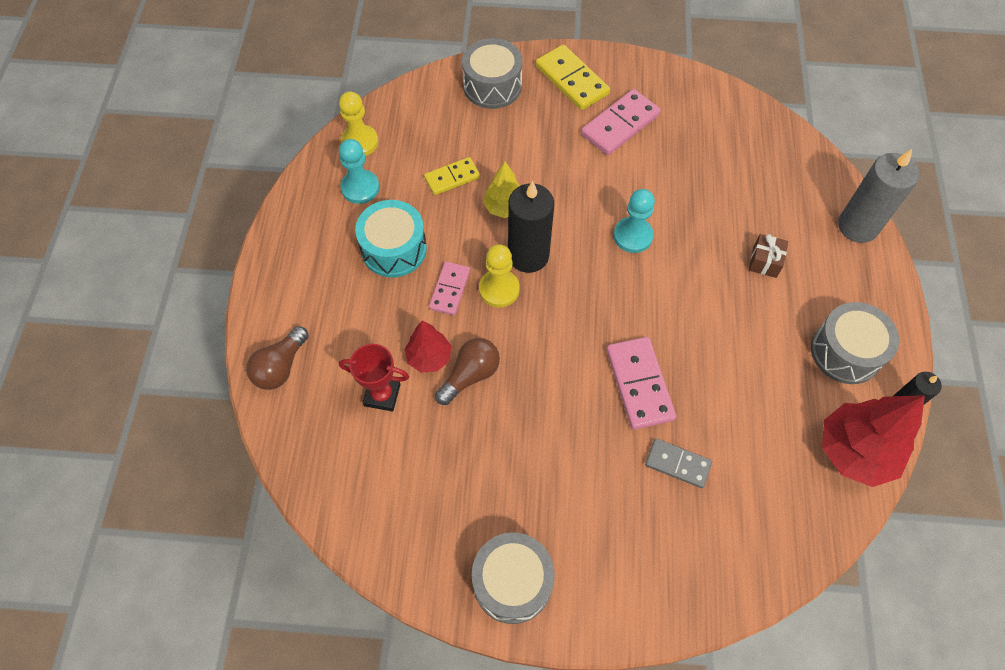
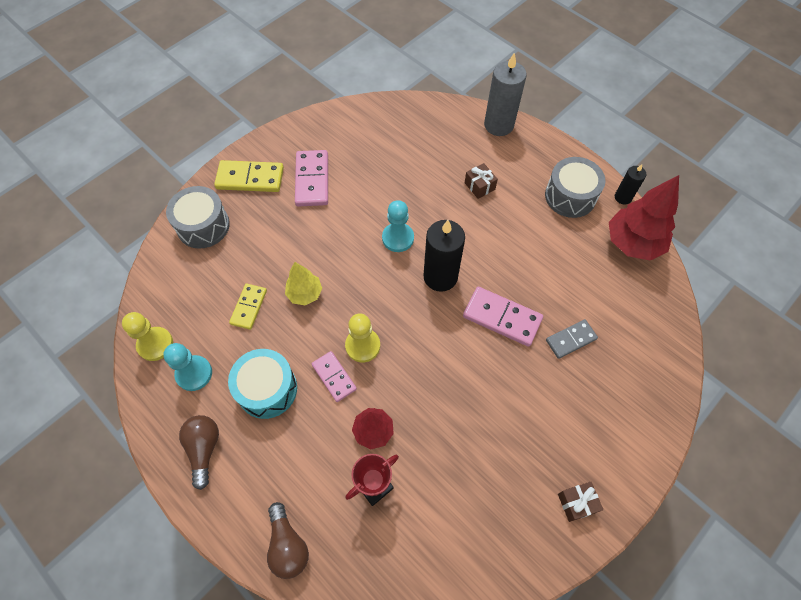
camera: 50 degrees left, 0 degrees up
(470, 375) = (410, 414): brown light bulb -> brown light bulb (204, 449)
(512, 582) = (576, 503): grey drum -> brown gift
(528, 255) = (354, 308): black candle -> black candle (440, 277)

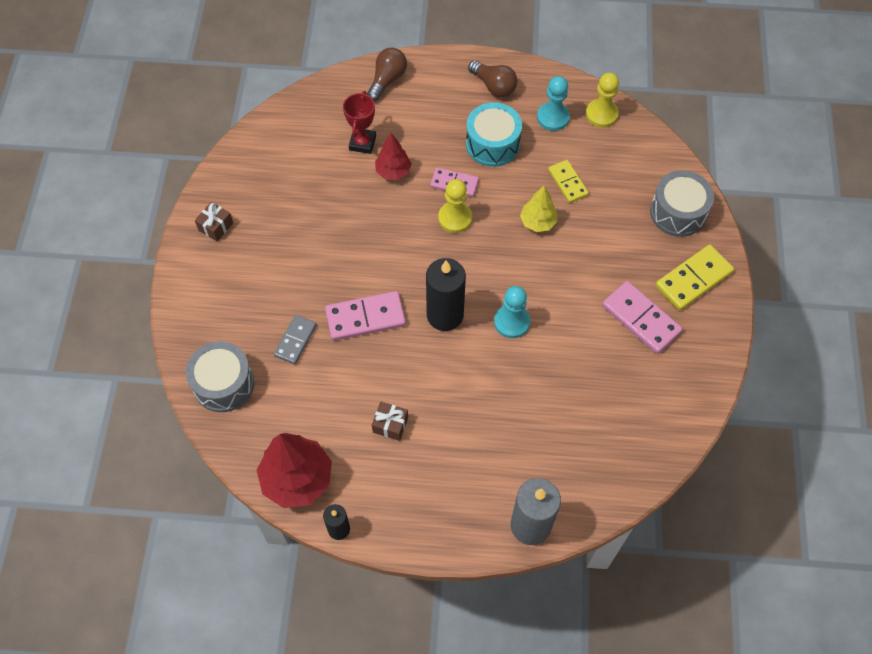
camera: 140 degrees right, 0 degrees up
(288, 545) = (387, 80): brown light bulb -> brown light bulb turned 90 degrees clockwise
(479, 186) = (487, 432): brown gift -> brown gift (390, 425)
(570, 196) = (392, 488): grey drum -> grey drum (223, 384)

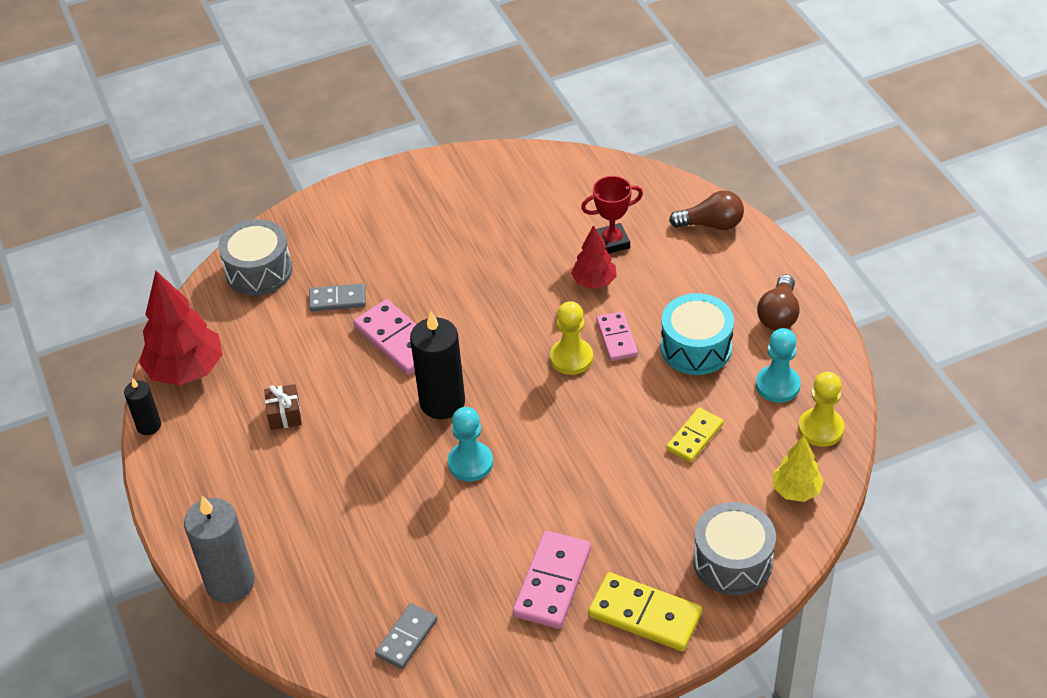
camera: 65 degrees right, 15 degrees down
(216, 226) = (429, 183): brown gift -> none
(538, 222) = (619, 432): yellow tree -> yellow tree (796, 490)
(640, 427) = (407, 638): none -> grey domino

